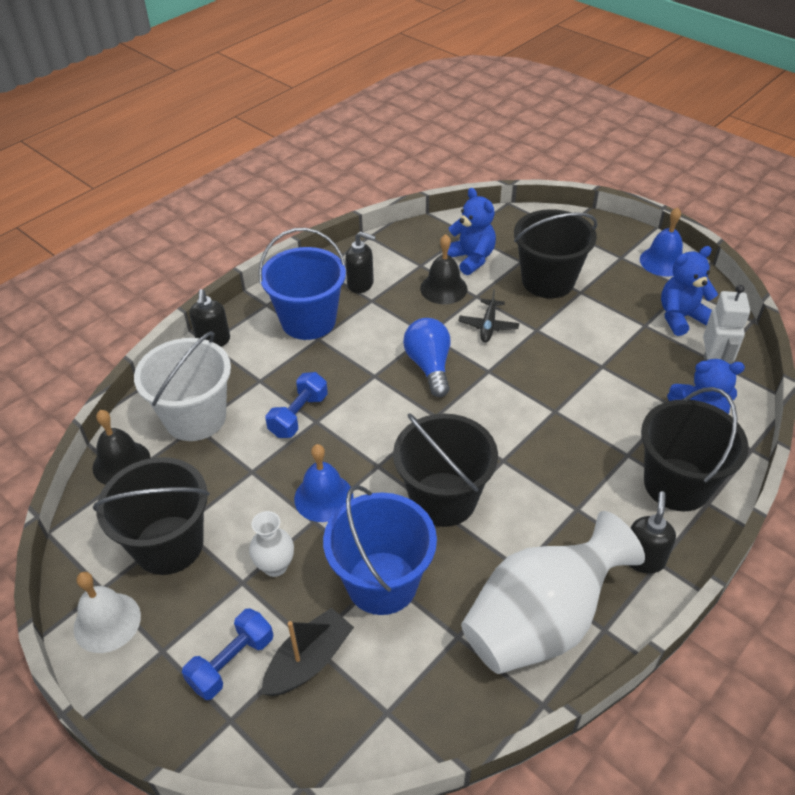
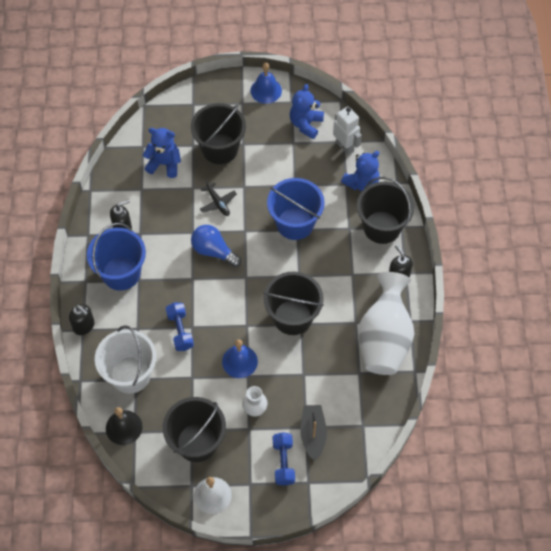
camera: 45 degrees left, 15 degrees up
(382, 583) = (307, 377): blue bucket -> blue bucket (295, 223)
(443, 288) = (170, 196): black bell -> none

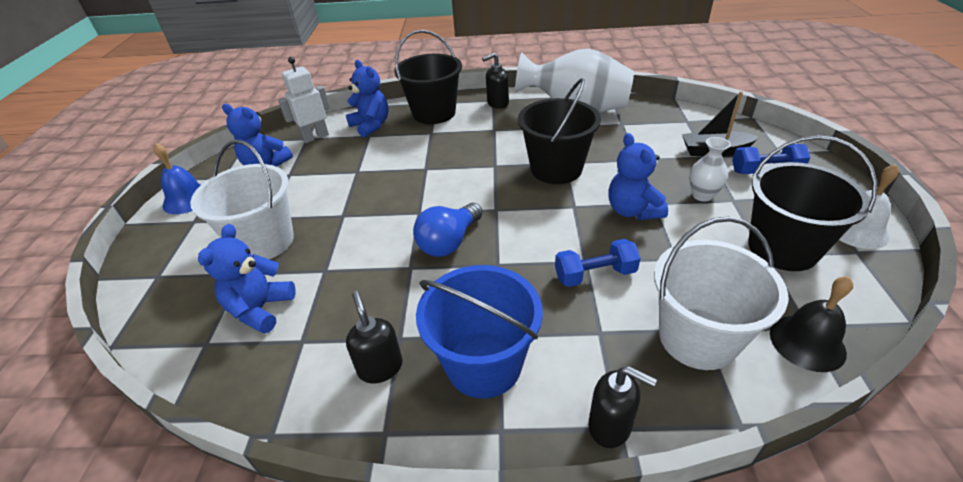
camera: 85 degrees left, 20 degrees down
(84, 326) = (610, 426): black soap dispenser -> black soap dispenser turned 75 degrees clockwise
(218, 203) = (363, 240): black plane -> none
(220, 149) = (264, 242): black bucket -> white bucket
(239, 361) = (632, 211): blue bell -> blue teddy bear
(295, 223) = (416, 170): blue bucket -> none

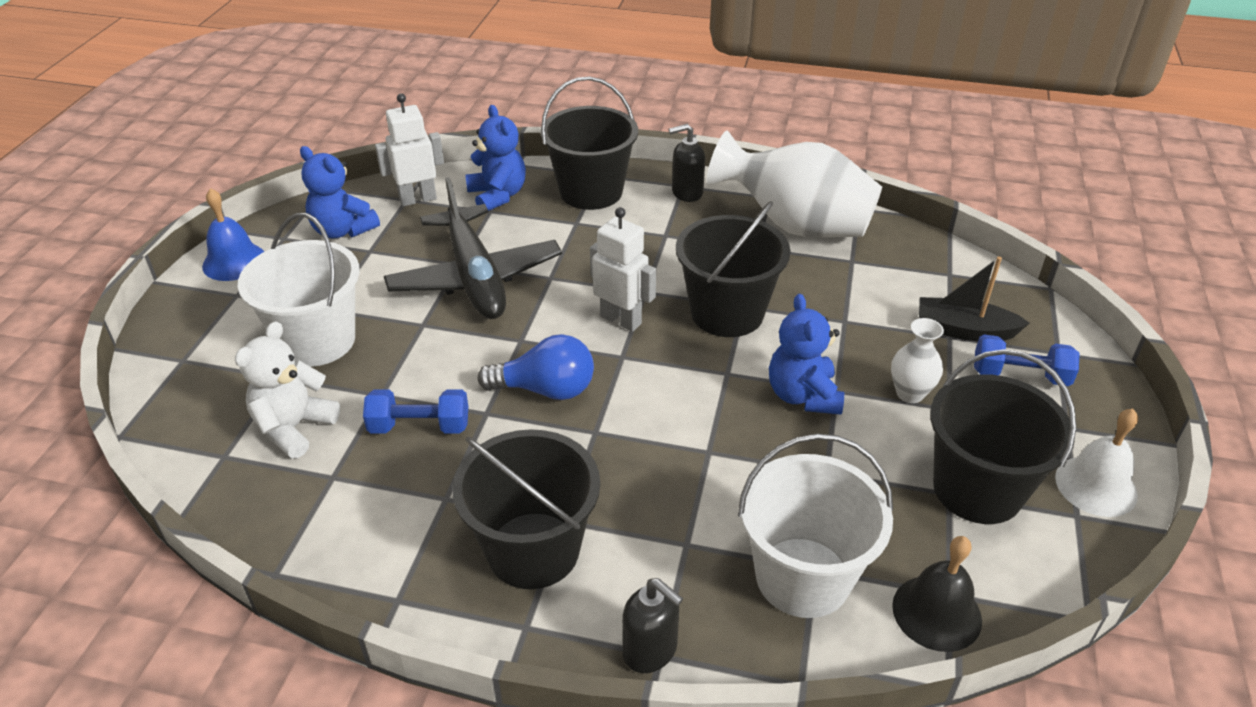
camera: 10 degrees right, 0 degrees up
(260, 309) = (294, 428): blue teddy bear -> white teddy bear
(372, 178) = (475, 278): none -> black plane
(380, 367) = (413, 527): black soap dispenser -> none
(449, 242) = (545, 389): blue light bulb -> blue light bulb turned 135 degrees counterclockwise
(484, 364) = (533, 550): blue bucket -> black bucket
(485, 186) = (621, 320): none -> white robot
(595, 274) = (713, 471): blue dumbbell -> blue dumbbell (419, 426)

